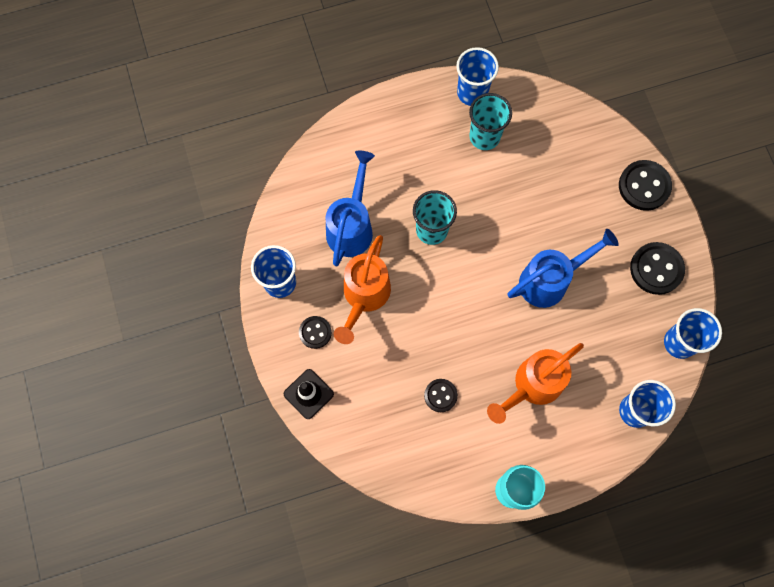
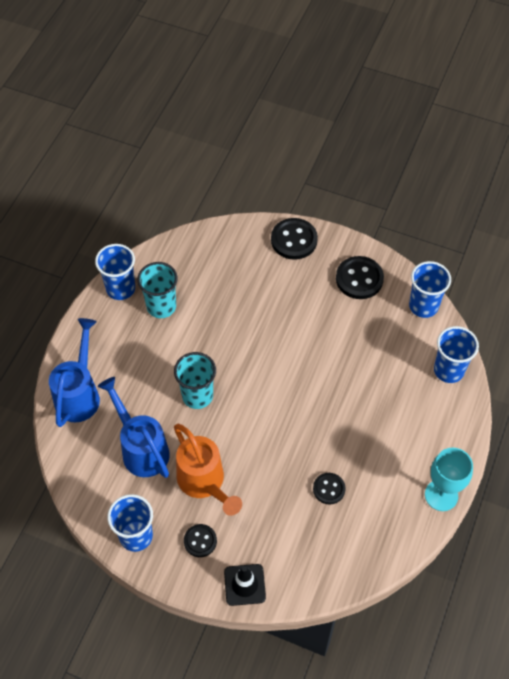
camera: 50 degrees left, 15 degrees down
(532, 385) = (375, 421): orange watering can -> none
(550, 280) = (307, 349): blue watering can -> blue watering can (79, 394)

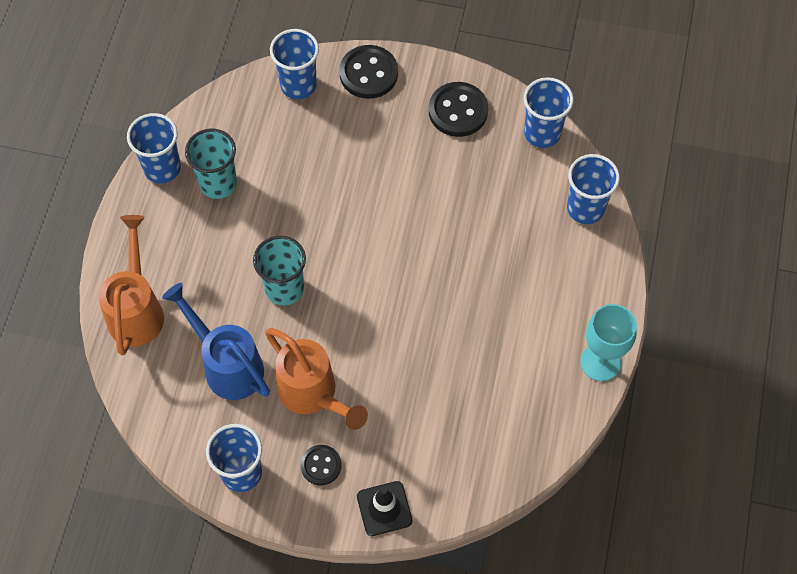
camera: 10 degrees left, 5 degrees up
(79, 394) = (136, 310): blue watering can -> orange watering can
(237, 241) = (298, 85): none -> blue cup
(329, 489) = (465, 377): black button -> none

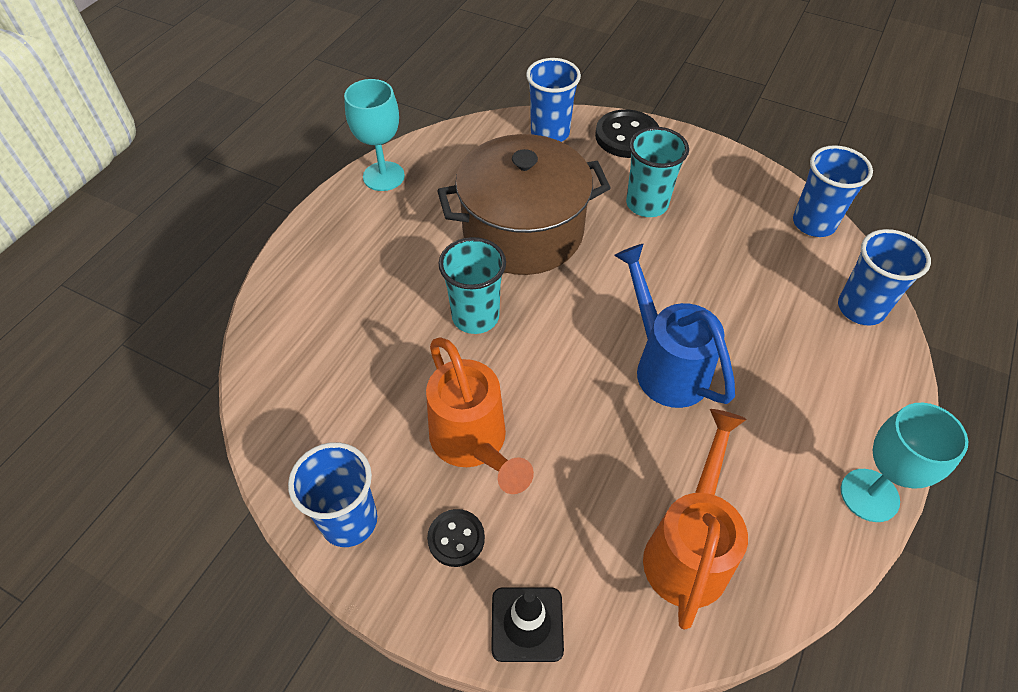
camera: 15 degrees right, 10 degrees down
(136, 310) = (300, 302): orange watering can -> orange watering can (688, 550)
(162, 168) = (383, 176): blue cup -> turquoise goblet
(218, 183) = (437, 200): turquoise cup -> turquoise cup (647, 204)
(228, 365) = (380, 385): blue watering can -> blue watering can (665, 366)
(301, 198) = (523, 231): none -> brown pot
(458, 111) = (718, 185): black button -> none

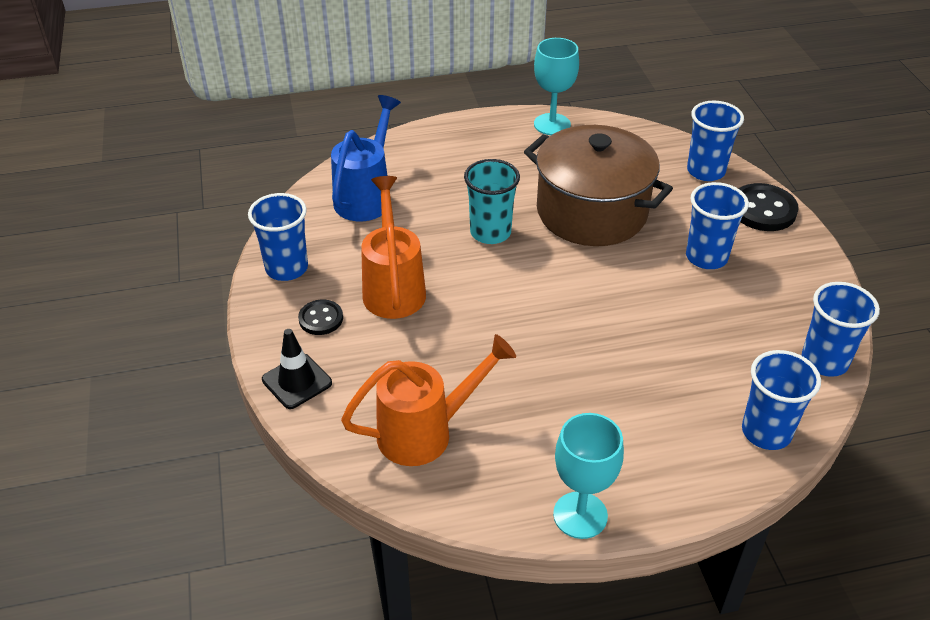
camera: 50 degrees right, 10 degrees down
(473, 443) = (393, 288): orange watering can -> orange watering can turned 150 degrees clockwise
(647, 204) = (706, 257): turquoise cup -> blue cup
(665, 366) = (563, 345): blue watering can -> blue watering can (366, 196)

